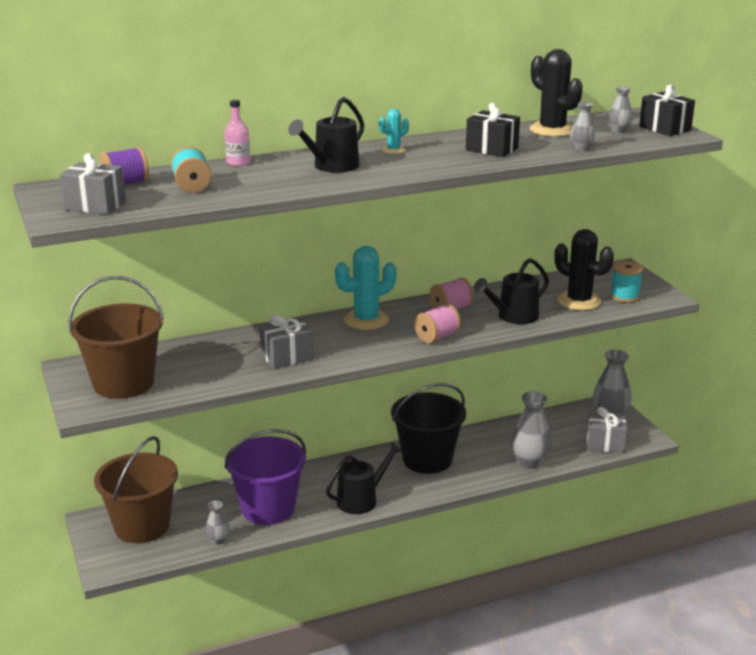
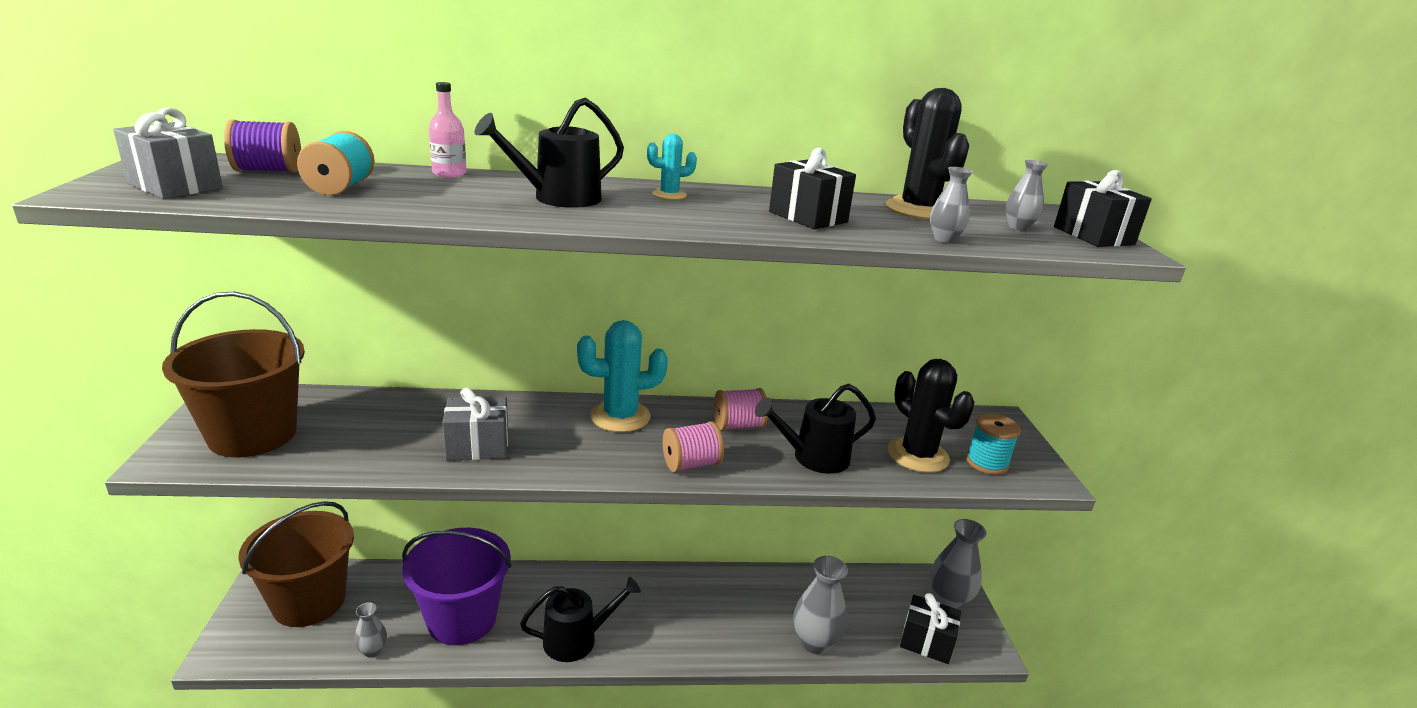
camera: 15 degrees right, 0 degrees up
(427, 459) = (690, 600): black bucket -> none
(605, 444) = (926, 642): grey gift -> black gift

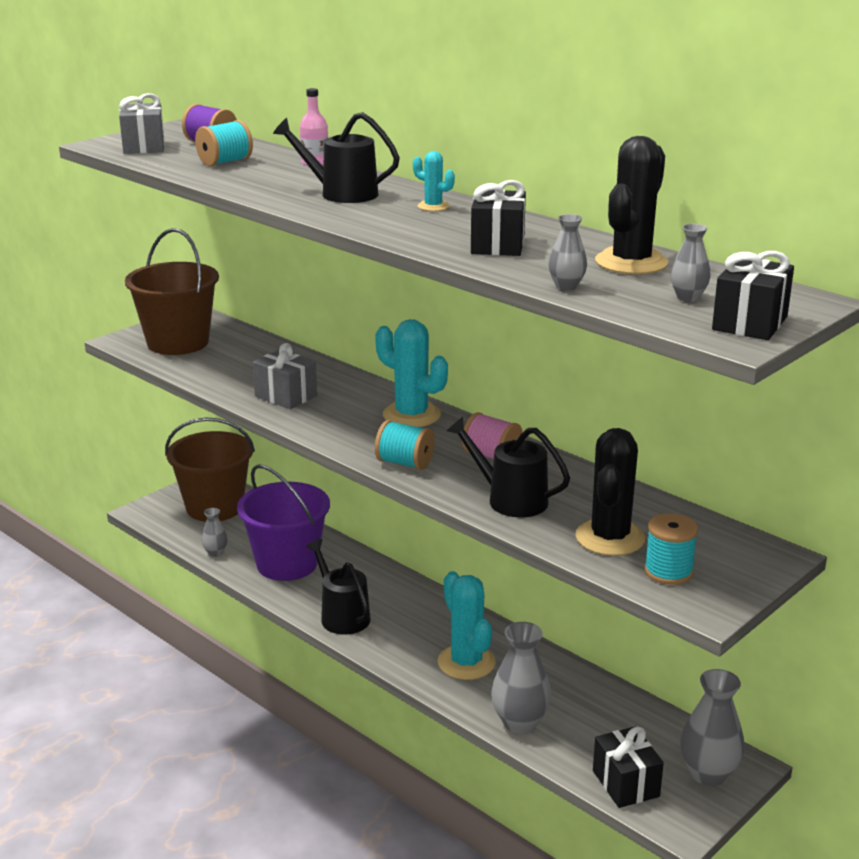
camera: 50 degrees right, 0 degrees up
(576, 639) = (342, 616): black watering can -> black watering can turned 150 degrees counterclockwise
(691, 464) = (405, 463): pink spool -> turquoise spool
(719, 617) = (466, 662): none -> turquoise cactus

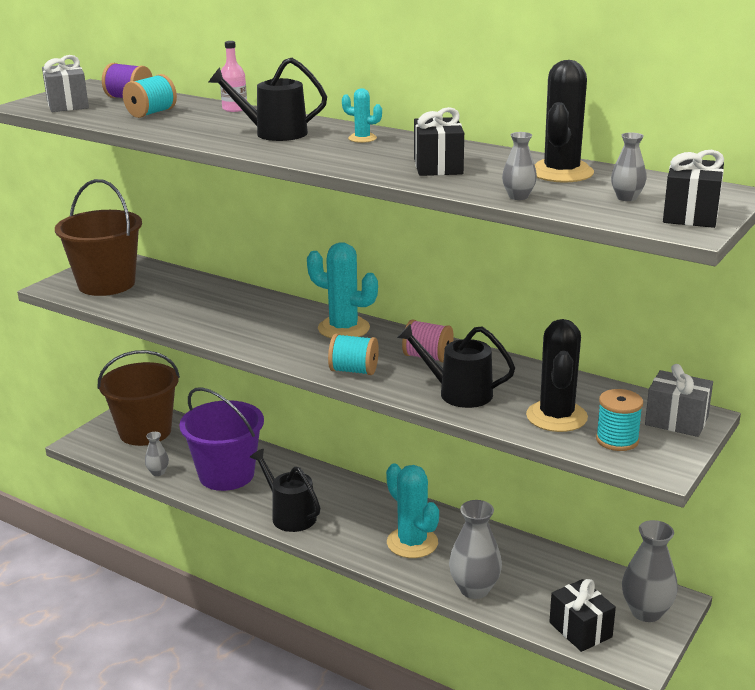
camera: 10 degrees left, 0 degrees up
(286, 396) = (224, 322): grey gift -> grey gift (676, 421)

